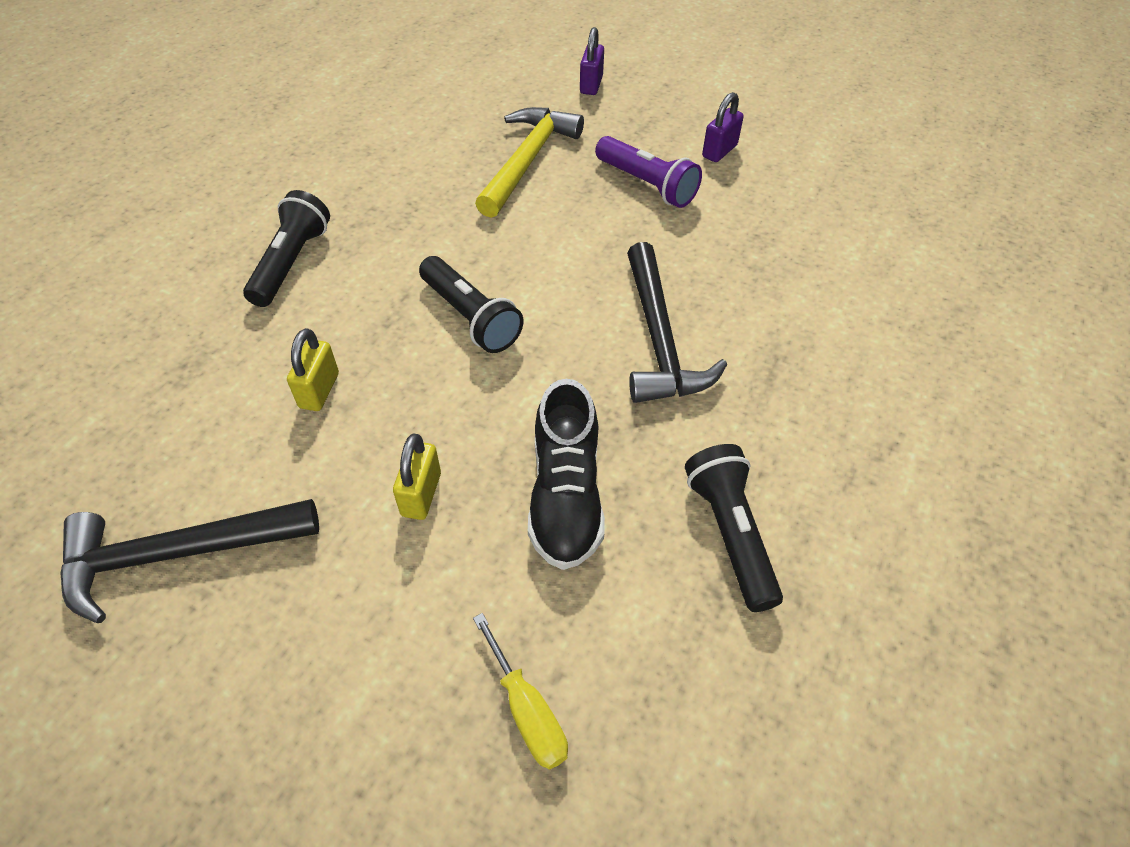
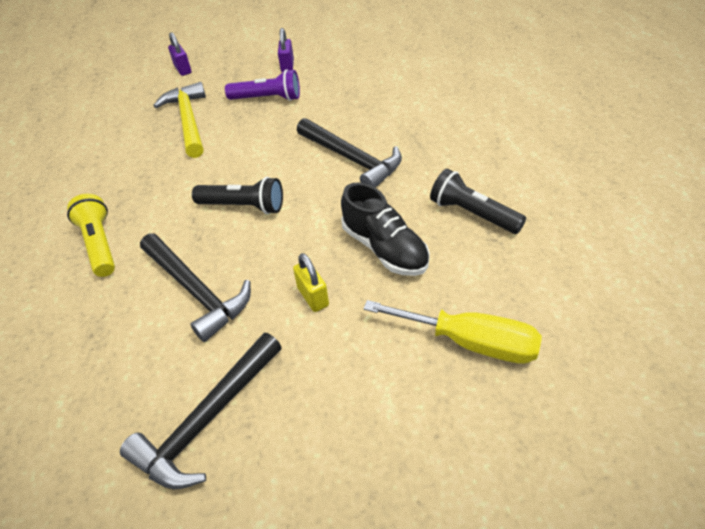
camera: 35 degrees left, 5 degrees down
(291, 263) = (100, 244): black flashlight -> yellow flashlight
(319, 390) = (196, 291): yellow padlock -> black hammer
(527, 711) = (470, 342): yellow screwdriver -> yellow screwdriver, size x1.68

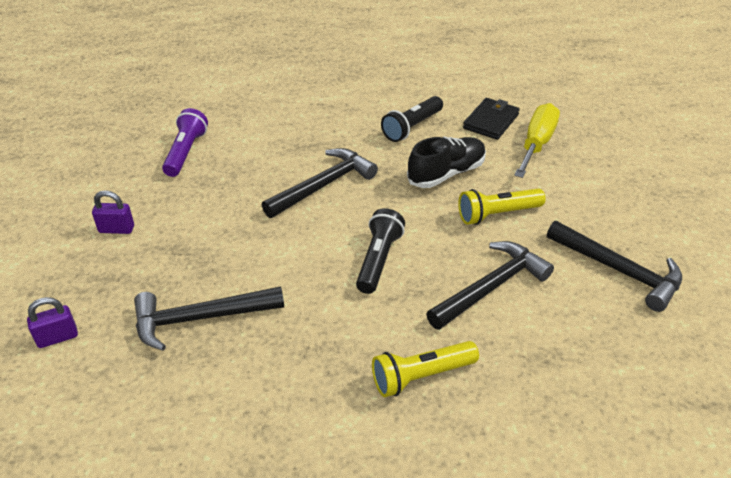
camera: 90 degrees left, 5 degrees down
(188, 121) = (200, 318): yellow hammer -> black hammer
(267, 98) = (184, 246): purple flashlight -> purple flashlight (186, 152)
(313, 297) = (497, 214): yellow padlock -> yellow flashlight
(511, 290) = (491, 121): none -> black wallet

